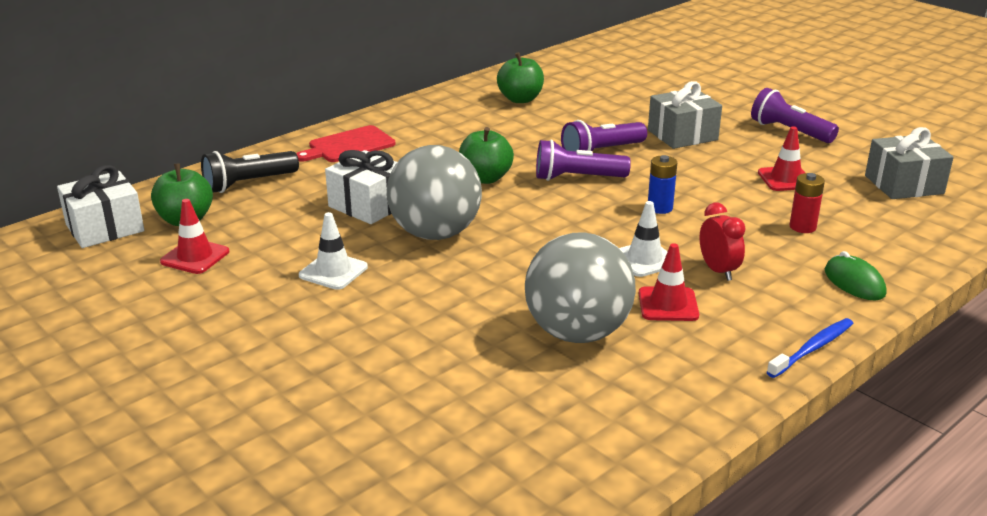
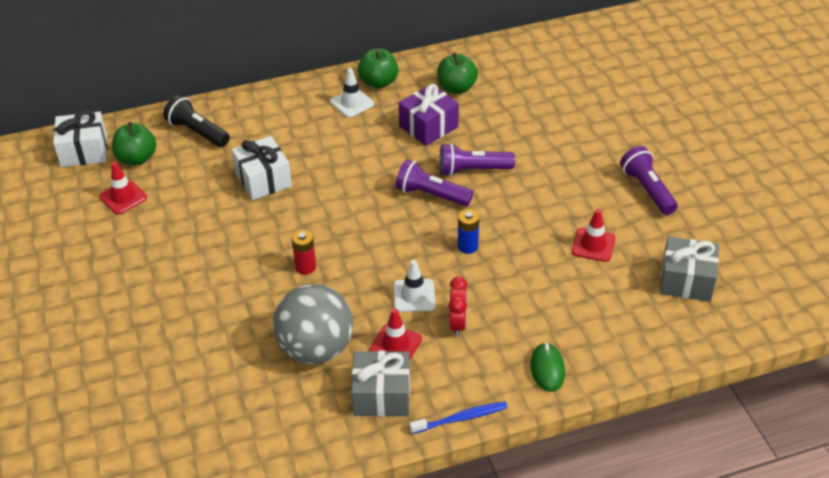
camera: 25 degrees right, 15 degrees up
(248, 183) = (197, 132): black flashlight -> black flashlight turned 45 degrees clockwise
(333, 271) = (199, 239): white traffic cone -> white traffic cone (352, 103)
(348, 145) = (290, 109): red cutting board -> none
(435, 233) = (289, 223): grey ball -> none
(485, 178) = (363, 175): green apple -> green apple (378, 82)
(520, 130) = (428, 126): none -> purple gift
(682, 135) = (553, 168): grey gift -> grey gift (382, 395)
(802, 227) = (559, 301): red battery -> red battery (305, 267)

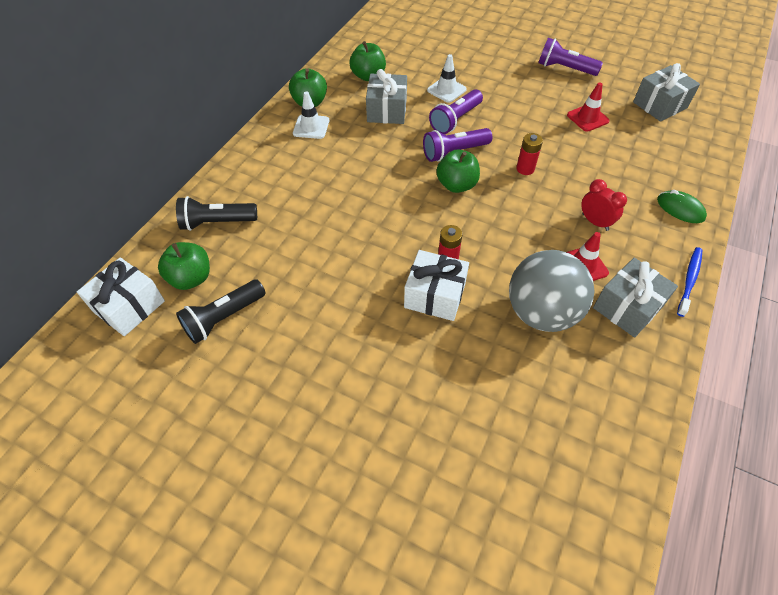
camera: 45 degrees left, 10 degrees up
(123, 197) = (223, 318): red traffic cone -> black flashlight
(263, 179) = (324, 221): white gift -> white gift (435, 295)
(394, 220) = (456, 185): none -> green apple
(414, 296) = (543, 224): white traffic cone -> white traffic cone (446, 90)
(428, 126) = (387, 110): purple gift -> grey gift
(467, 246) = (525, 169): blue battery -> red battery

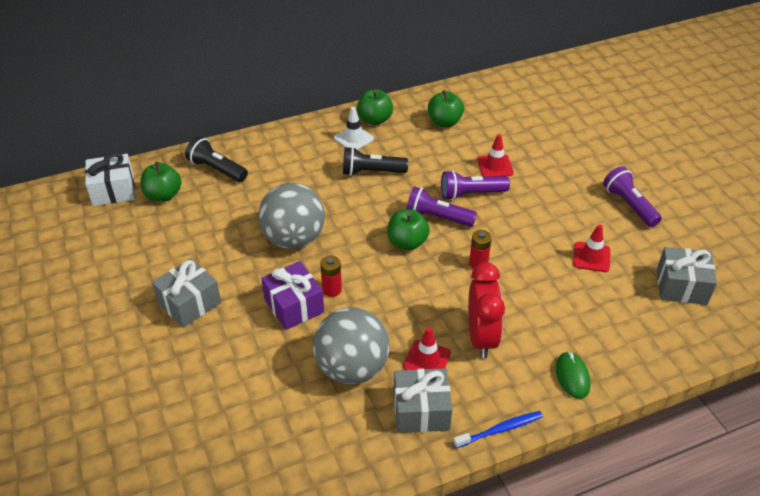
camera: 40 degrees right, 10 degrees down
(223, 318) = (154, 231): black flashlight -> black flashlight (371, 172)
(364, 239) = (294, 239): none -> grey ball
(387, 110) = (425, 157): grey gift -> grey gift (189, 303)
(435, 295) = (294, 306): white gift -> purple gift
(446, 90) = (495, 166): white traffic cone -> red traffic cone
(595, 222) = (481, 337): red clock -> red clock, size x1.67

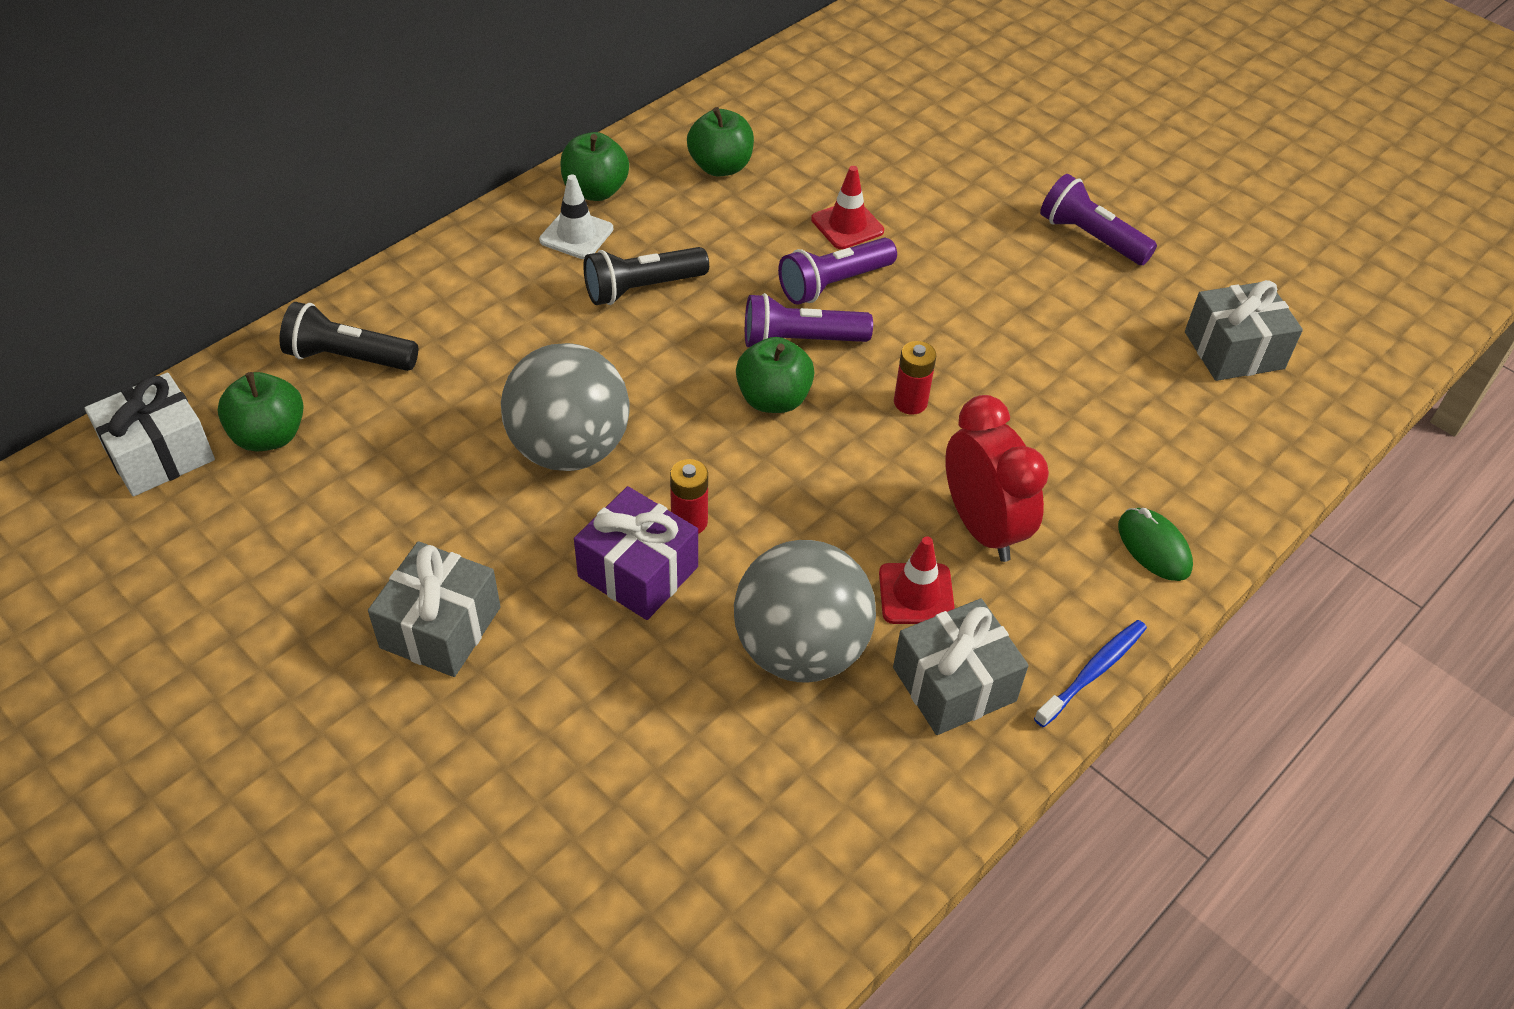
camera: 25 degrees left, 5 degrees up
(591, 257) = (1079, 340): red traffic cone -> none

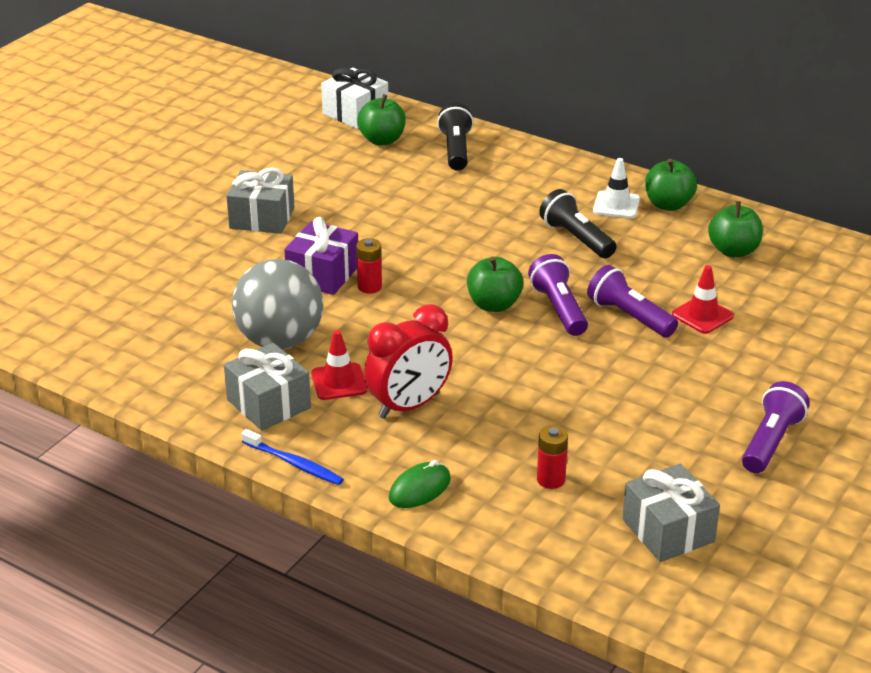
camera: 80 degrees right, 15 degrees down
(569, 449) = (413, 235): grey ball -> none
(910, 402) = (519, 363): red battery -> red battery (551, 480)

